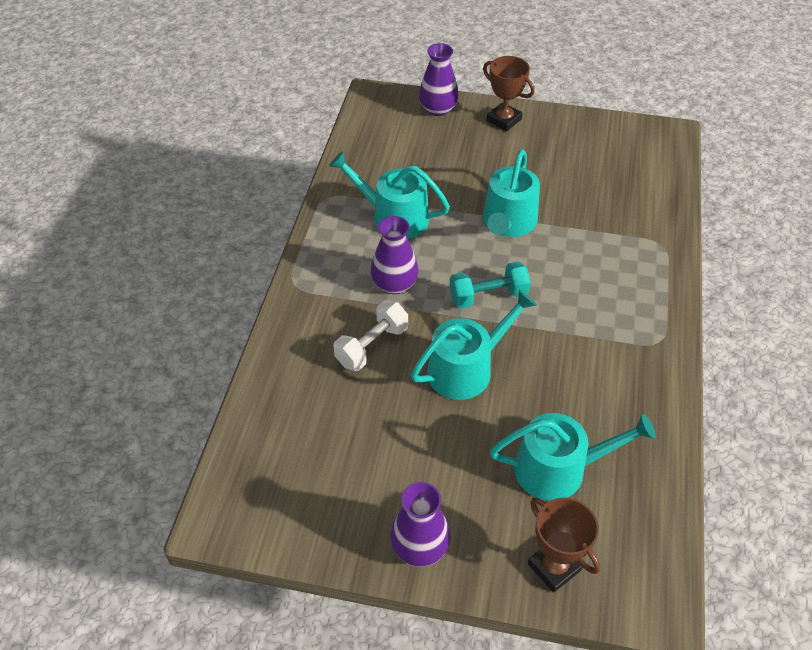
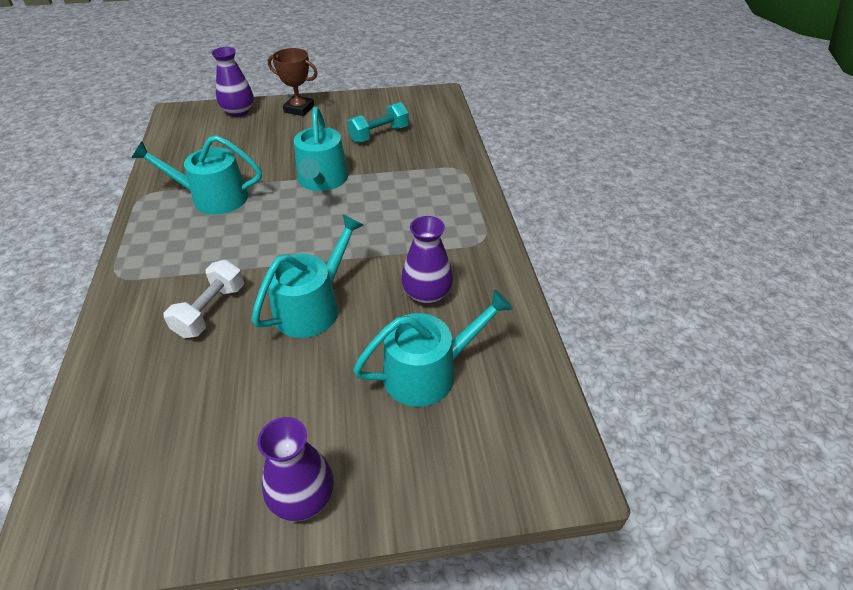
camera: 20 degrees left, 5 degrees down
(394, 284) = (224, 252): purple vase -> purple vase (427, 294)
(488, 296) = (318, 240): turquoise dumbbell -> turquoise dumbbell (379, 134)
(554, 567) = (452, 470): brown trophy -> none

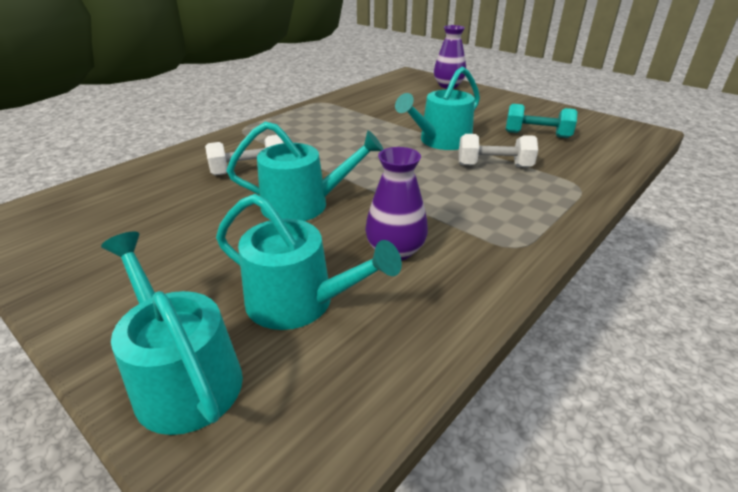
camera: 50 degrees right, 10 degrees down
(213, 198) = (354, 119): turquoise watering can -> turquoise watering can (183, 376)
(299, 109) = (494, 98): brown trophy -> none
(303, 497) = (94, 304): purple vase -> none
(390, 182) = (494, 166): none -> white dumbbell

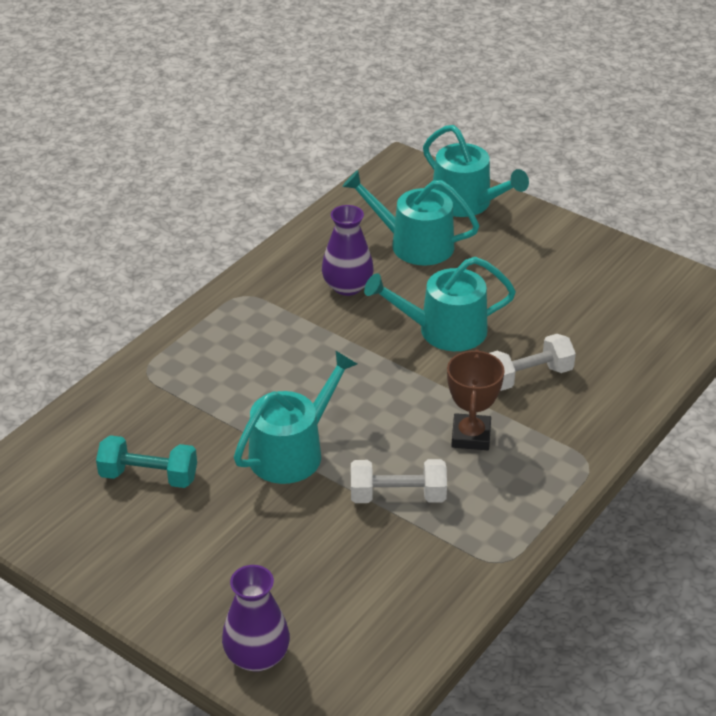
camera: 175 degrees right, 5 degrees up
(313, 143) = (471, 436): none -> brown trophy
(494, 166) = (232, 402): white dumbbell -> white dumbbell (397, 496)

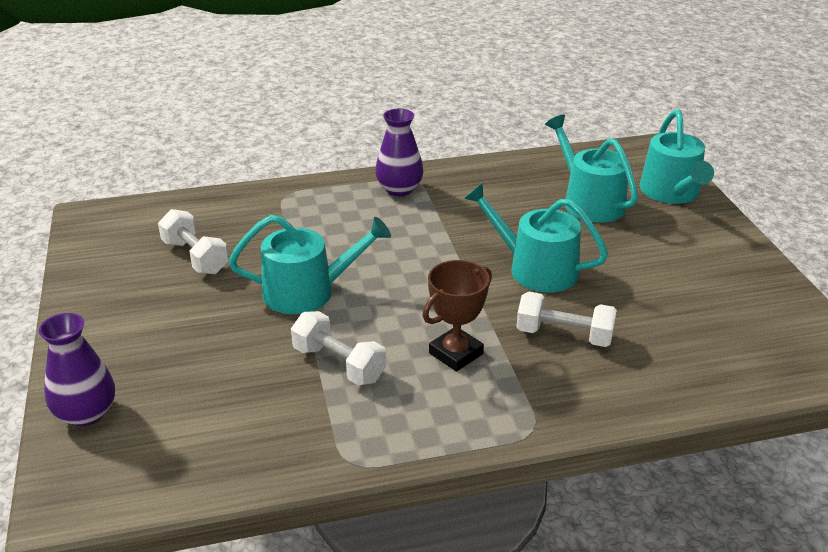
camera: 40 degrees right, 5 degrees down
(149, 476) = (195, 257): turquoise dumbbell -> white dumbbell
(347, 286) = (498, 206): purple vase -> purple vase (399, 189)

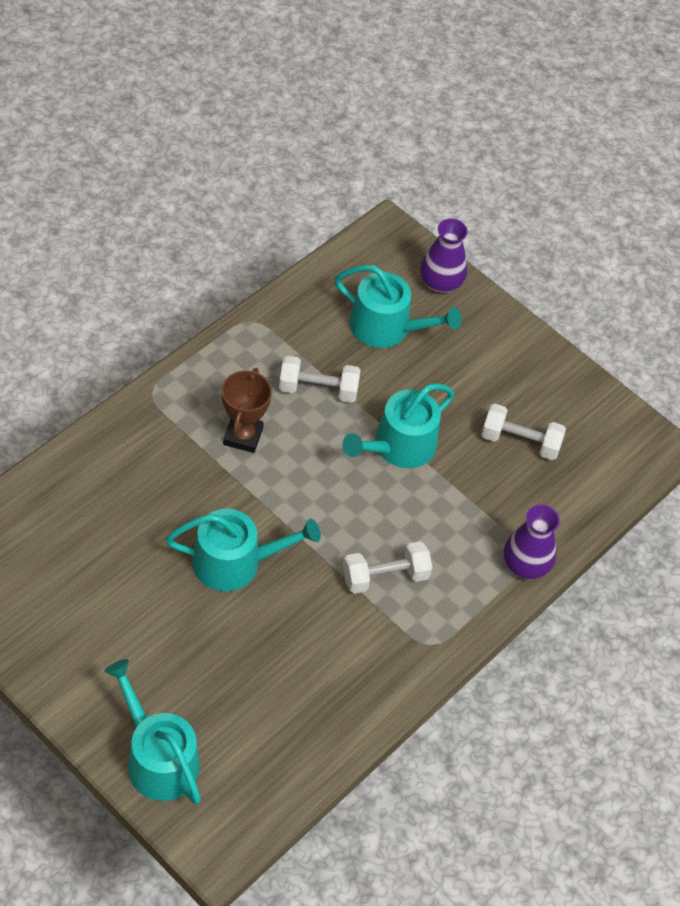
camera: 140 degrees right, 20 degrees up
(399, 189) = (432, 621): purple vase -> purple vase (525, 565)
(564, 335) = (172, 492): white dumbbell -> white dumbbell (385, 576)
(589, 201) = (236, 695): turquoise watering can -> turquoise watering can (387, 327)

